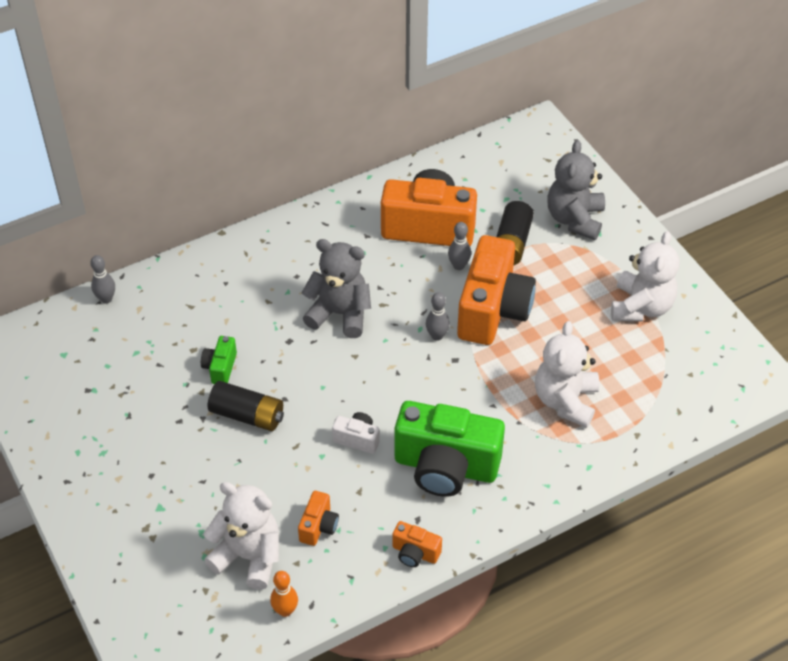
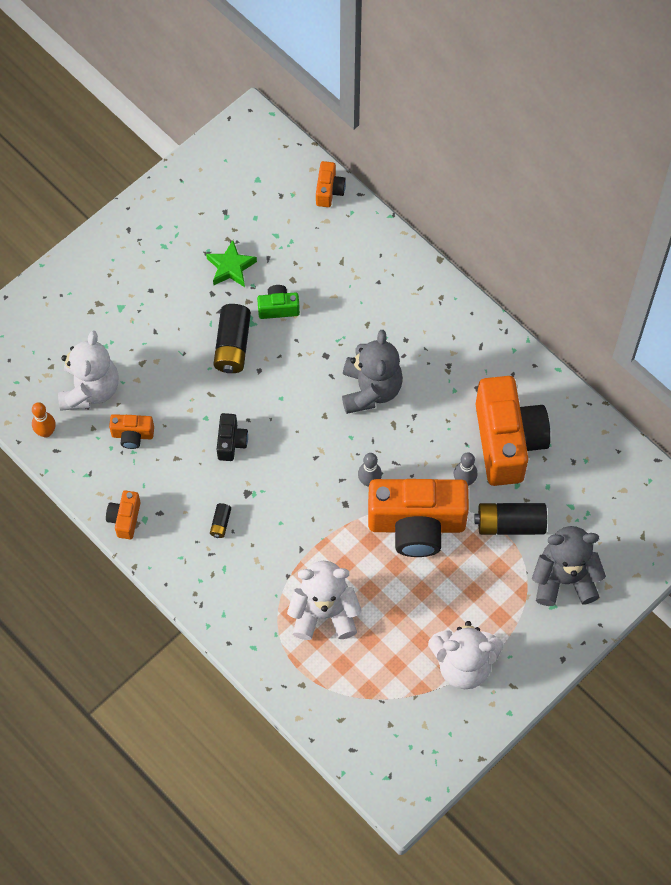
camera: 75 degrees right, 15 degrees up
(106, 299) = (329, 191): grey bowling pin -> orange camera
(155, 398) = (231, 267): none -> green star
(357, 439) = (231, 442): white camera -> black camera
(445, 467) = (220, 523): green camera -> black battery

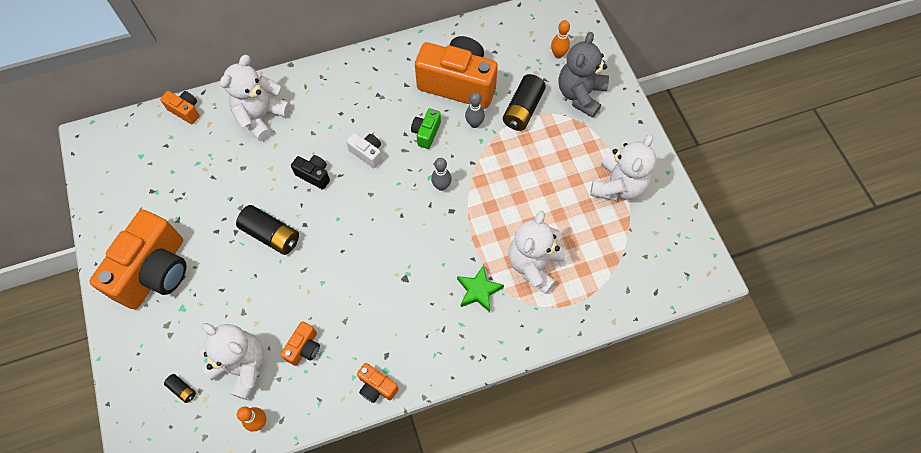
camera: 65 degrees left, 0 degrees up
(220, 523) = (420, 310): black battery -> black battery (182, 389)
(231, 267) = (202, 207): green star -> green star (478, 290)
(231, 442) = (354, 272): black camera -> black camera (314, 175)
(278, 308) = (260, 188): green camera -> green camera (426, 133)
(360, 265) = (261, 116): none -> white teddy bear
(370, 390) = (367, 153): grey teddy bear -> white camera
(416, 525) = (493, 169): orange camera -> orange camera (155, 272)
(607, 532) = (558, 54): none -> orange bowling pin

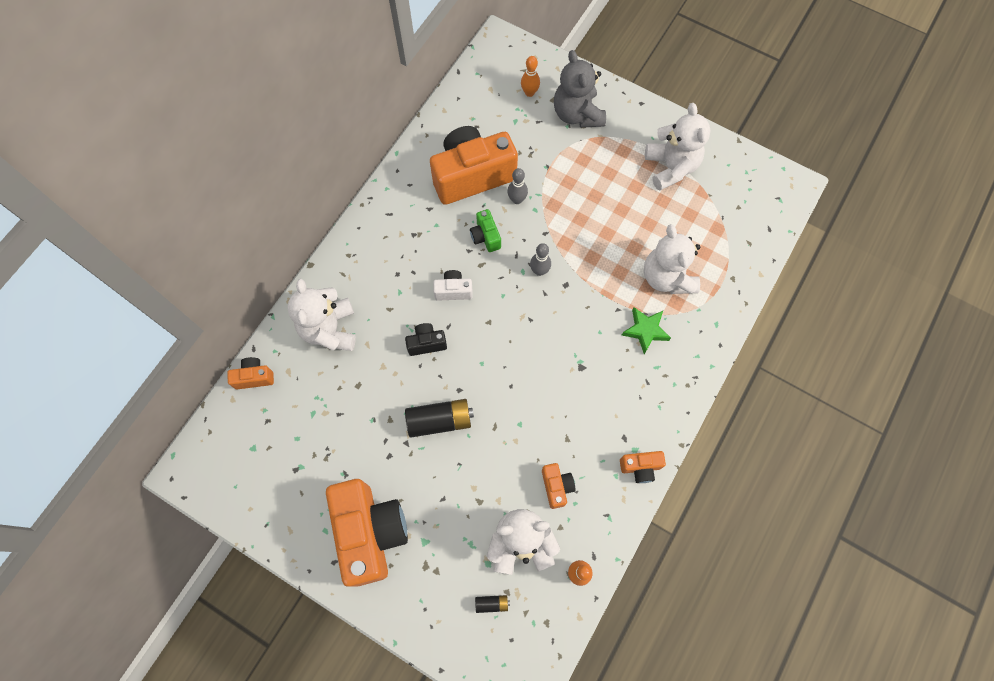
camera: 40 degrees left, 5 degrees up
(523, 109) = (544, 159): black battery -> none

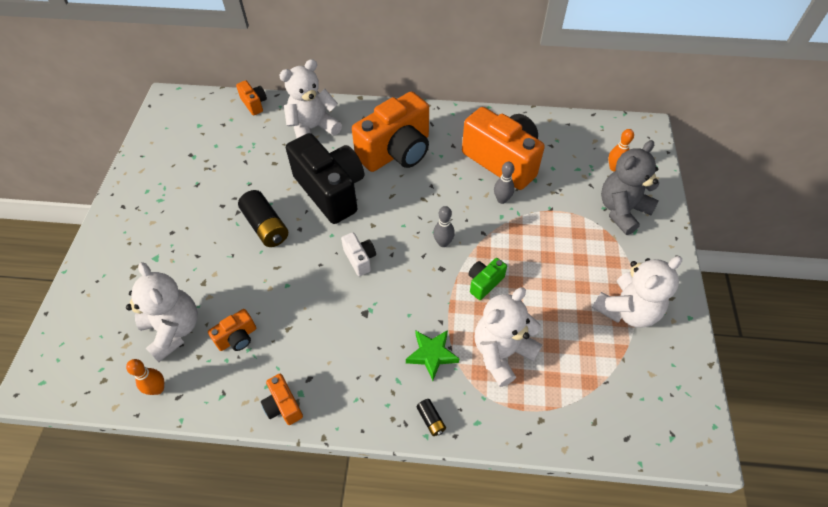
camera: 65 degrees right, 15 degrees down
(370, 532) = (153, 219): orange camera -> orange camera (396, 152)
(426, 343) = (331, 191): black camera -> black camera, size x2.27
(453, 290) = (388, 190): white camera -> white camera (360, 259)
(485, 237) = (451, 192): green camera -> green camera (484, 283)
(492, 603) = (112, 328): black battery -> black battery (431, 420)

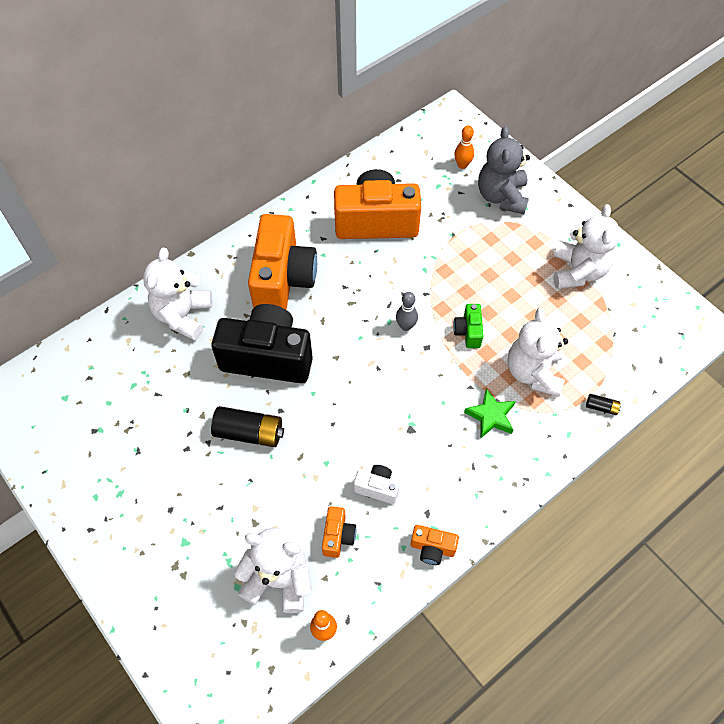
camera: 45 degrees left, 5 degrees up
(254, 104) = (95, 335): orange camera -> none
(360, 259) = (358, 392): white camera -> white camera (377, 488)
(431, 420) = (539, 460): black battery -> black battery (601, 407)
(502, 199) = (410, 255): grey bowling pin -> none

